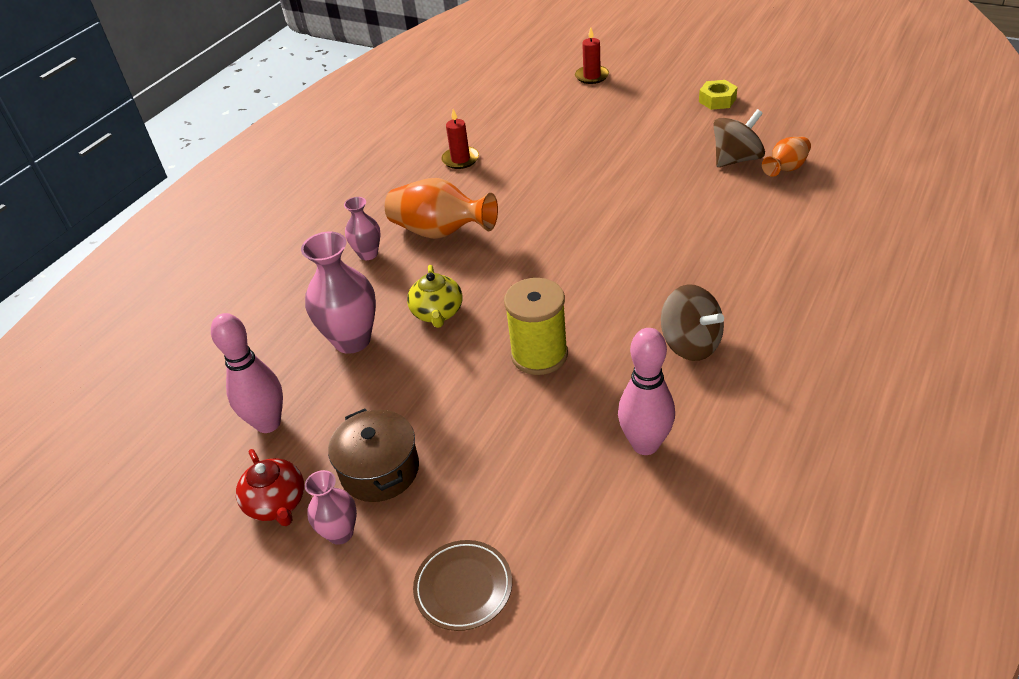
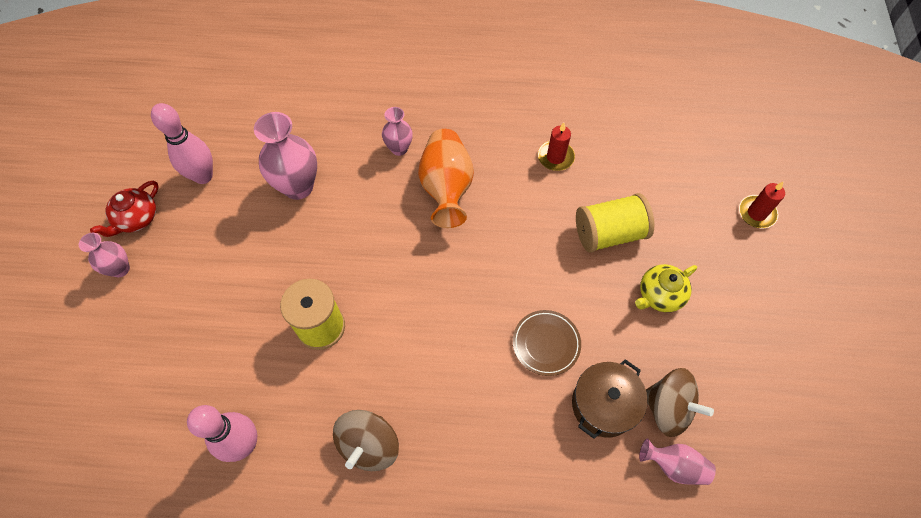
camera: 60 degrees right, 20 degrees up
(380, 470) = (178, 267): brown pot -> brown pot (604, 405)
(437, 313) = (346, 231): yellow teapot -> yellow teapot (659, 295)
(463, 587) = (91, 365): brown plate -> brown plate (546, 344)
(559, 149) = (609, 233): none -> yellow spool
(717, 100) = (775, 355): yellow nut -> none
(786, 168) = (674, 465): orange vase -> pink vase

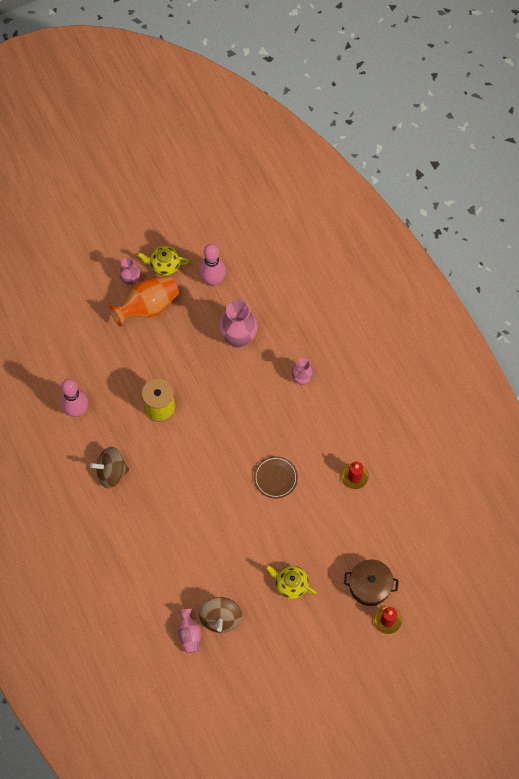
camera: 60 degrees right, 5 degrees up
(137, 219) = (164, 265): red teapot -> yellow teapot
(446, 188) = (290, 423): orange vase -> orange vase (148, 306)
(546, 344) = (221, 534): brown plate -> brown plate (275, 478)
(604, 405) = (203, 582): brown pot -> brown pot (369, 586)
(609, 233) = (316, 536): yellow spool -> none

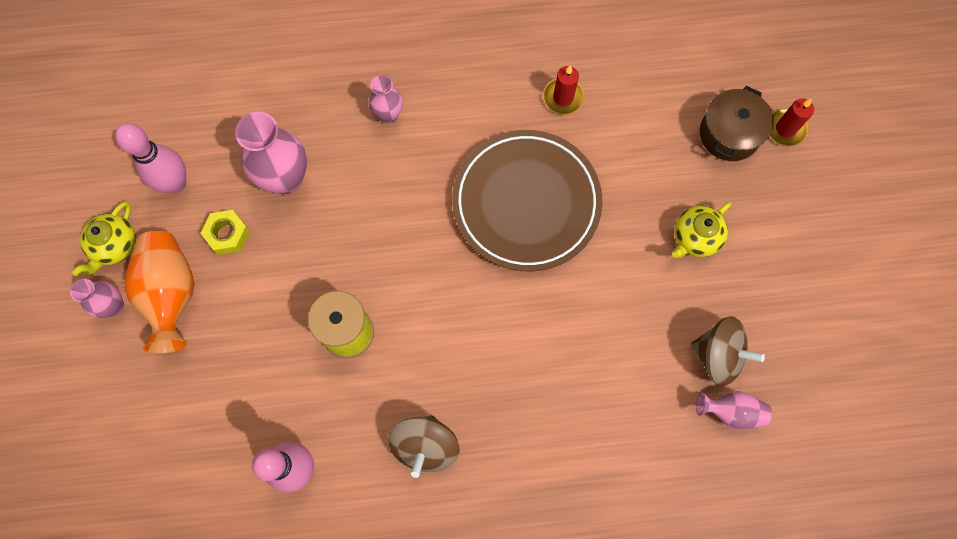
camera: 70 degrees left, 5 degrees up
(193, 321) = (228, 234): none -> yellow nut
(275, 478) = (526, 203): brown plate -> brown plate, size x2.16

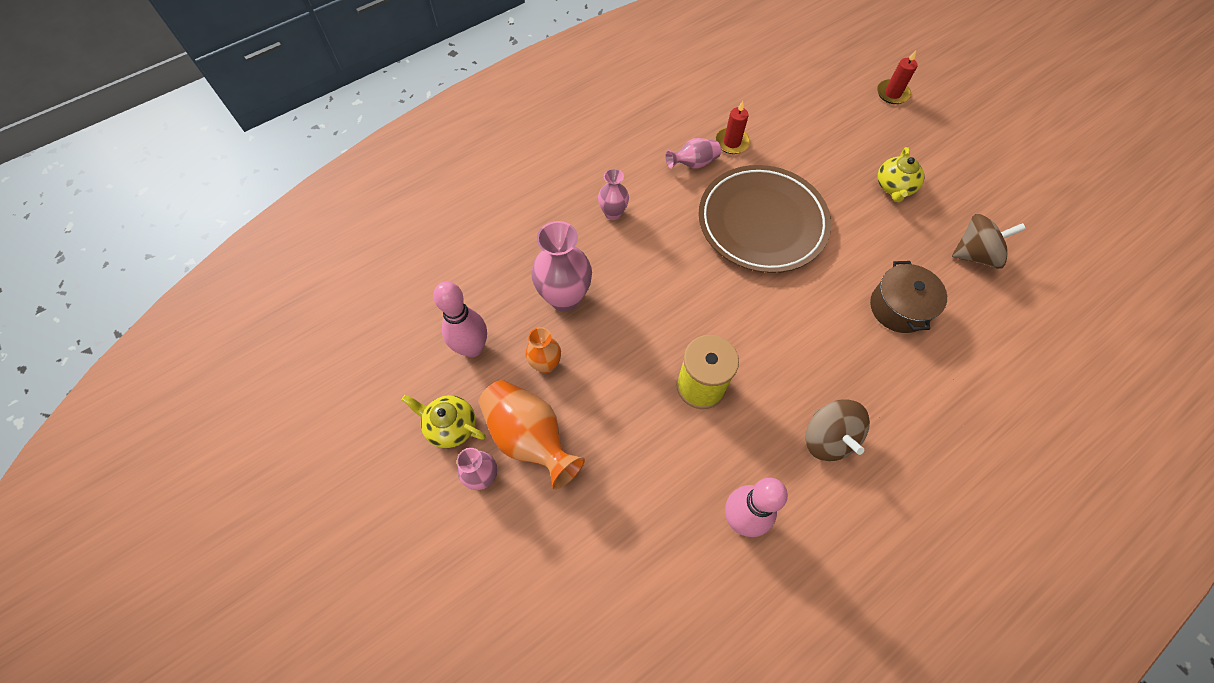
camera: 30 degrees left, 10 degrees down
(115, 246) = (450, 426): yellow teapot -> yellow teapot turned 120 degrees clockwise
(228, 234) = (546, 364): yellow nut -> orange vase
(729, 134) = (860, 113): brown pot -> brown pot (899, 307)
(730, 411) = (1015, 287): pink vase -> pink vase (693, 163)

